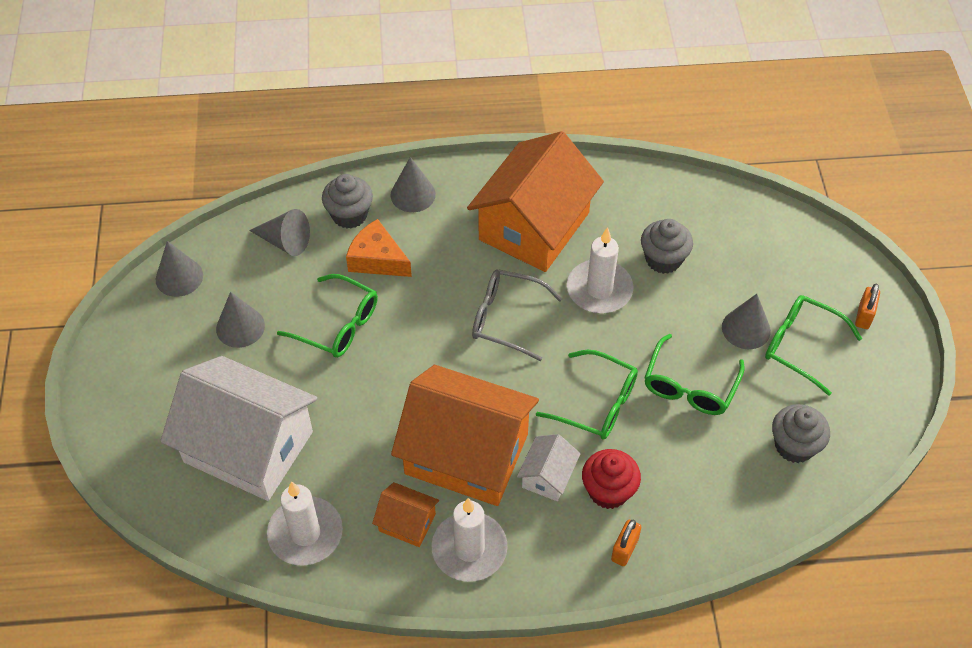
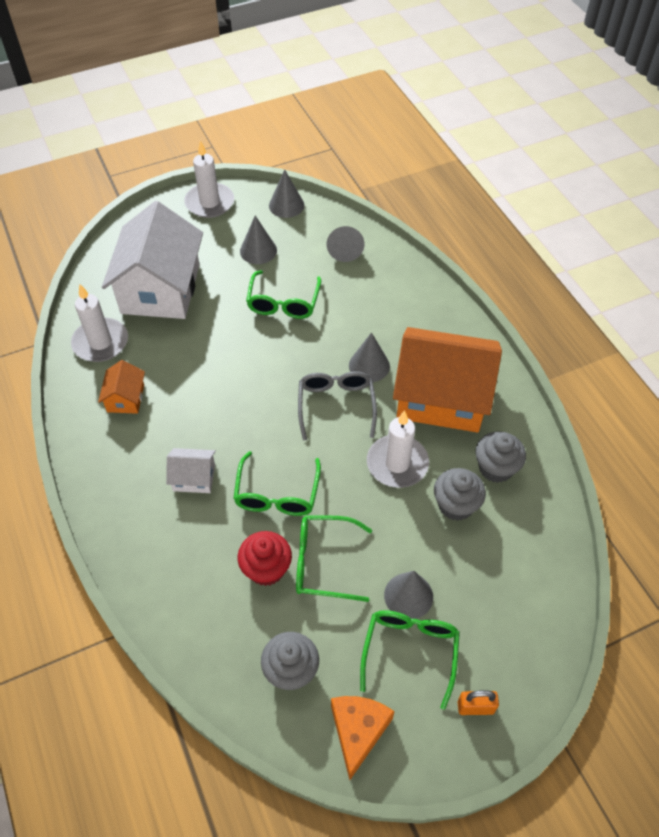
camera: 70 degrees right, 0 degrees up
(349, 215) = (389, 276): grey cupcake -> grey cupcake (495, 468)
(377, 259) = (355, 306): orange cheese -> orange cheese (358, 731)
(413, 194) = (430, 307): grey cone -> grey cone (369, 365)
(466, 453) = (197, 417): orange house -> none
(469, 549) = (113, 444): white candle -> white candle (209, 203)
(608, 491) = (194, 525): red cupcake -> red cupcake (266, 569)
(624, 549) = (141, 553): orange padlock -> none

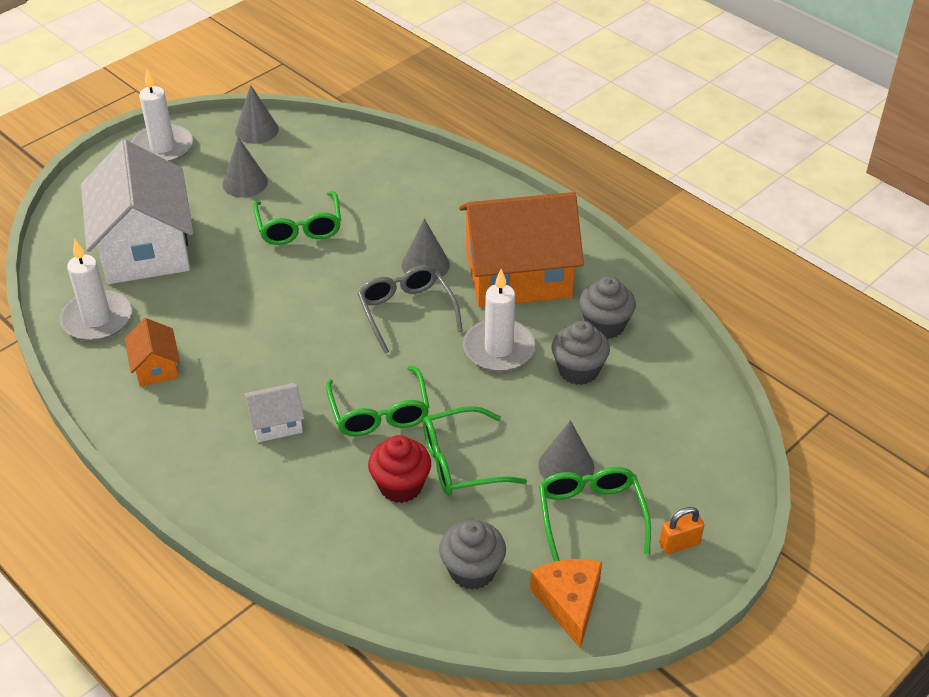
camera: 20 degrees left, 10 degrees down
(345, 248) = (345, 158): grey cone -> none

